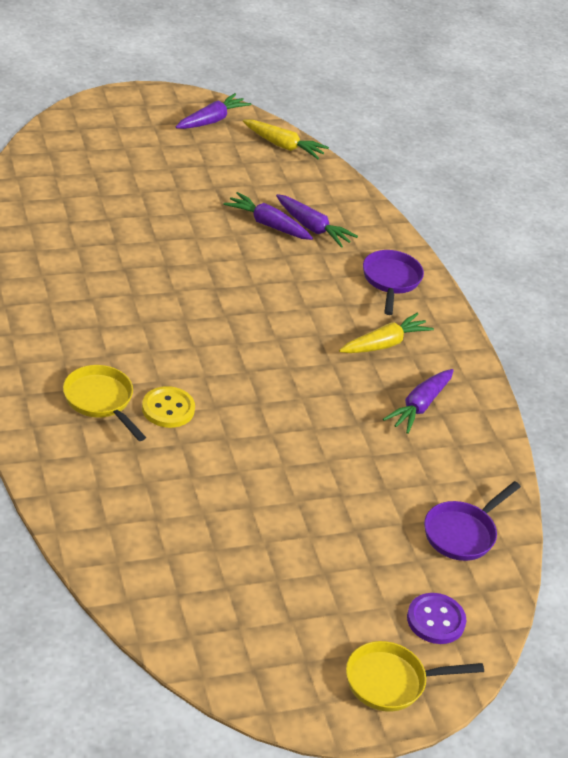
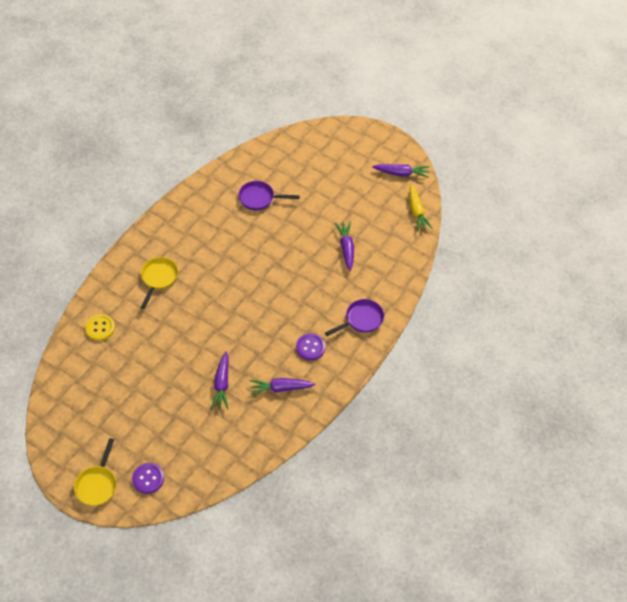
camera: 55 degrees right, 15 degrees up
(168, 409) = (178, 303): yellow button -> yellow button (100, 328)
(312, 228) = (365, 265): purple carrot -> purple carrot (222, 384)
(384, 344) = (310, 347): yellow carrot -> purple button
(391, 682) = (97, 484): yellow pan -> yellow pan turned 120 degrees counterclockwise
(462, 533) = (212, 456): purple pan -> purple pan (259, 198)

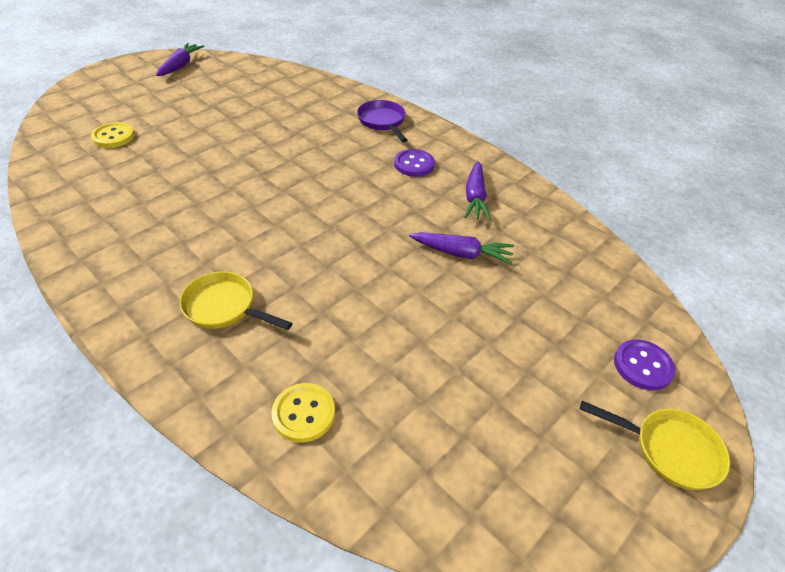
camera: 80 degrees left, 10 degrees down
(259, 198) = (133, 173): purple pan -> none
(295, 173) = (113, 136): none -> yellow button
(346, 248) = (269, 116): purple carrot -> none
(417, 211) = (243, 65): yellow carrot -> none

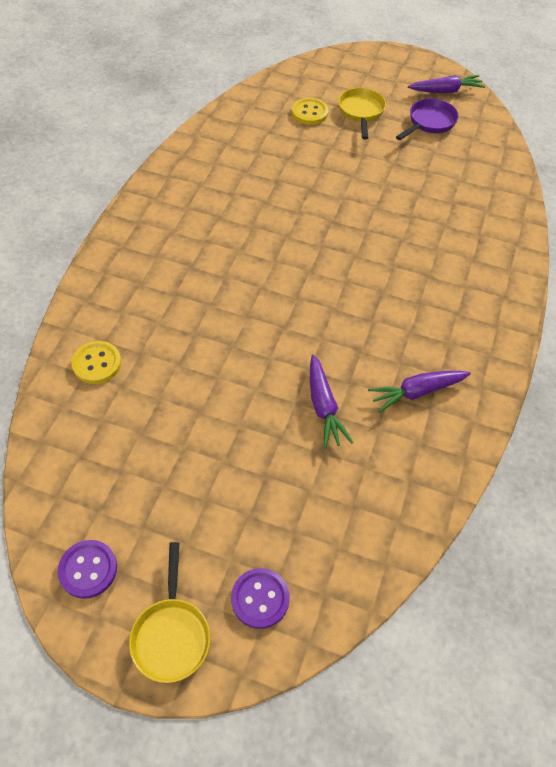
camera: 65 degrees right, 10 degrees up
(224, 307) = (167, 274): yellow pan -> yellow pan (361, 112)
(382, 122) = (486, 271): purple pan -> purple pan (429, 122)
(414, 164) = (433, 323): purple button -> purple button (88, 569)

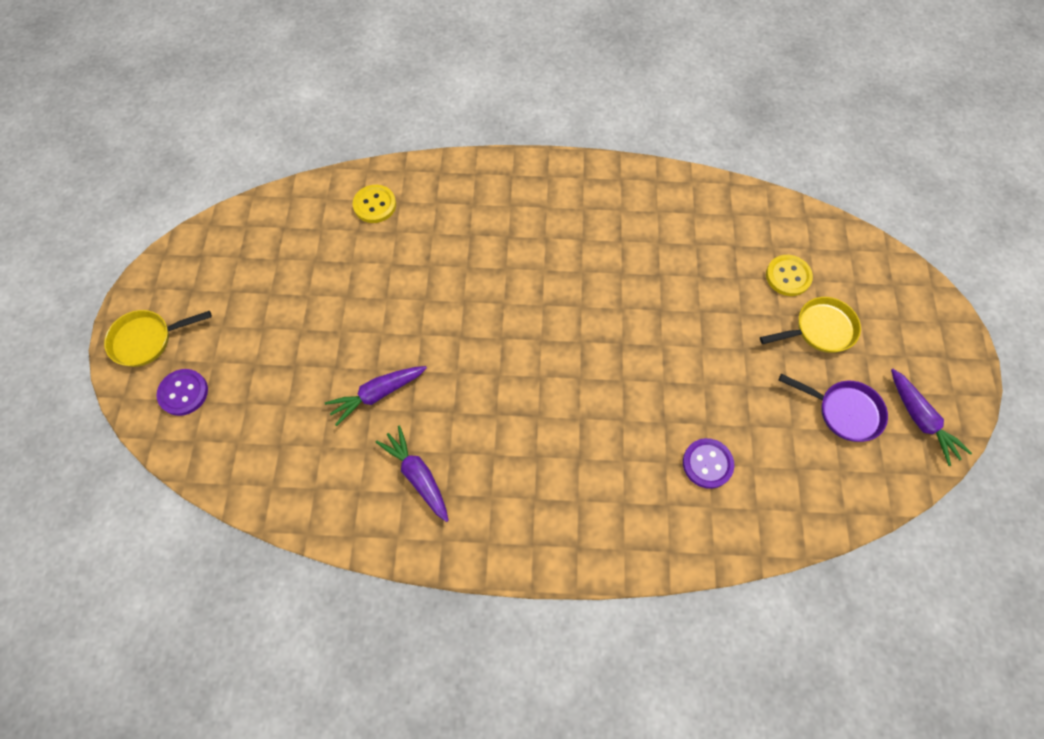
camera: 75 degrees right, 10 degrees up
(88, 569) = (190, 268): purple button -> purple button (707, 464)

